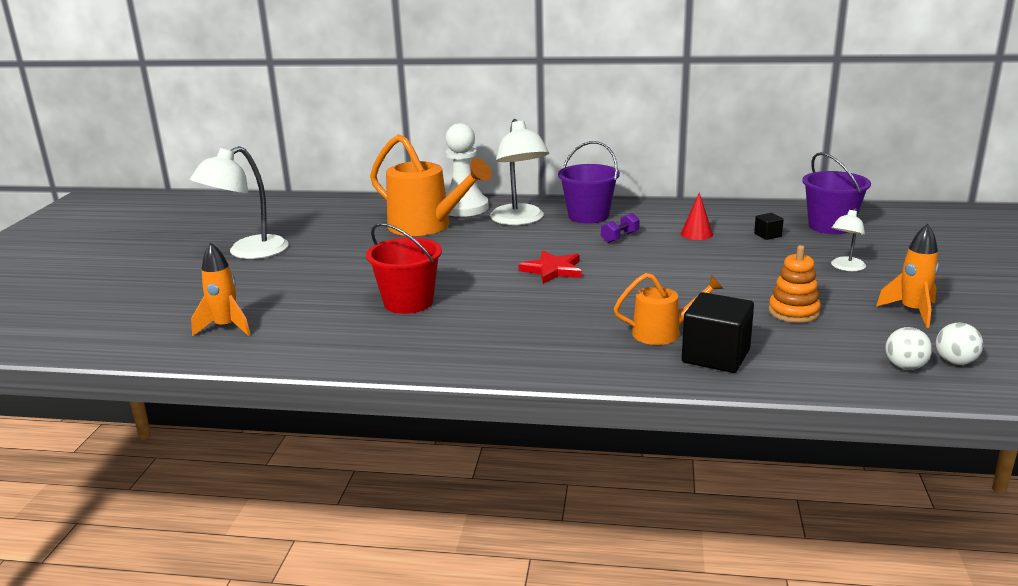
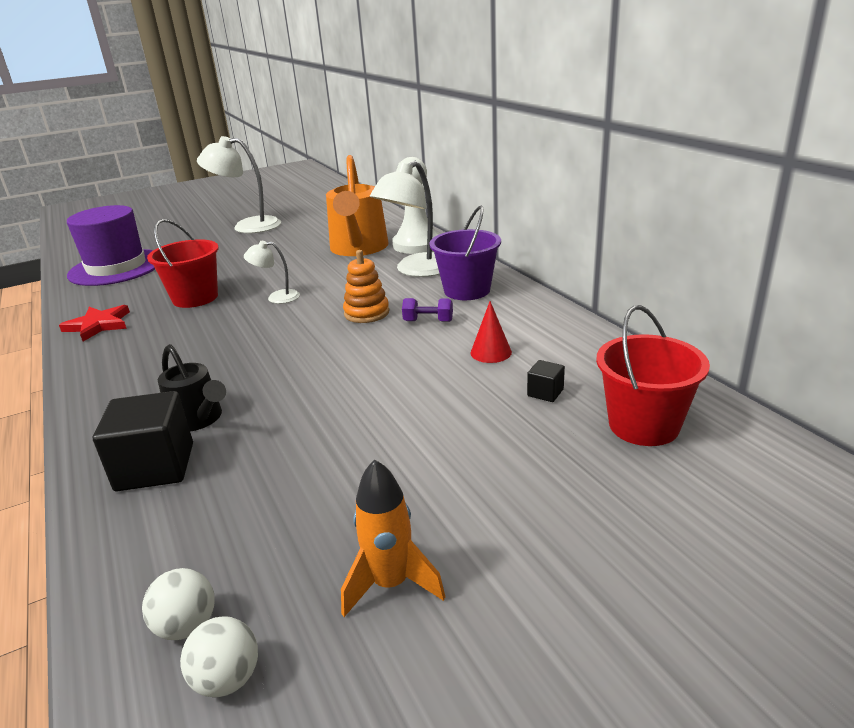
camera: 55 degrees right, 5 degrees up
(226, 327) = (116, 267): orange rocket -> purple hat
(552, 270) = (311, 322): red star -> red star (98, 325)
(663, 333) = (199, 419): orange watering can -> black watering can
(793, 312) = (311, 481): orange stacking toy -> orange stacking toy (366, 313)
(830, 226) = (643, 425): purple bucket -> red bucket
(845, 267) = (501, 479): white lamp -> white lamp (276, 297)

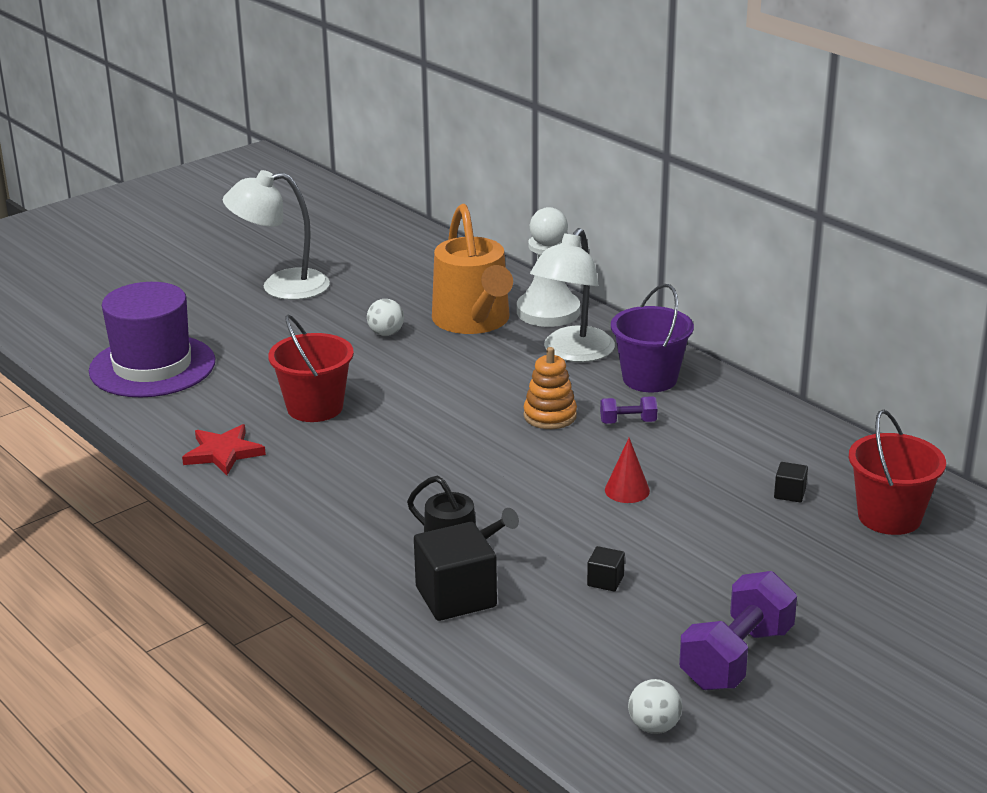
camera: 15 degrees left, 0 degrees up
(187, 626) = (596, 703): white ball -> white ball (386, 333)
(276, 297) = (422, 401): white lamp -> none
(309, 465) = (605, 581): none -> black cube
(391, 584) = (736, 658): orange rocket -> purple dumbbell
(491, 352) = (716, 455): red cone -> red cone (627, 490)

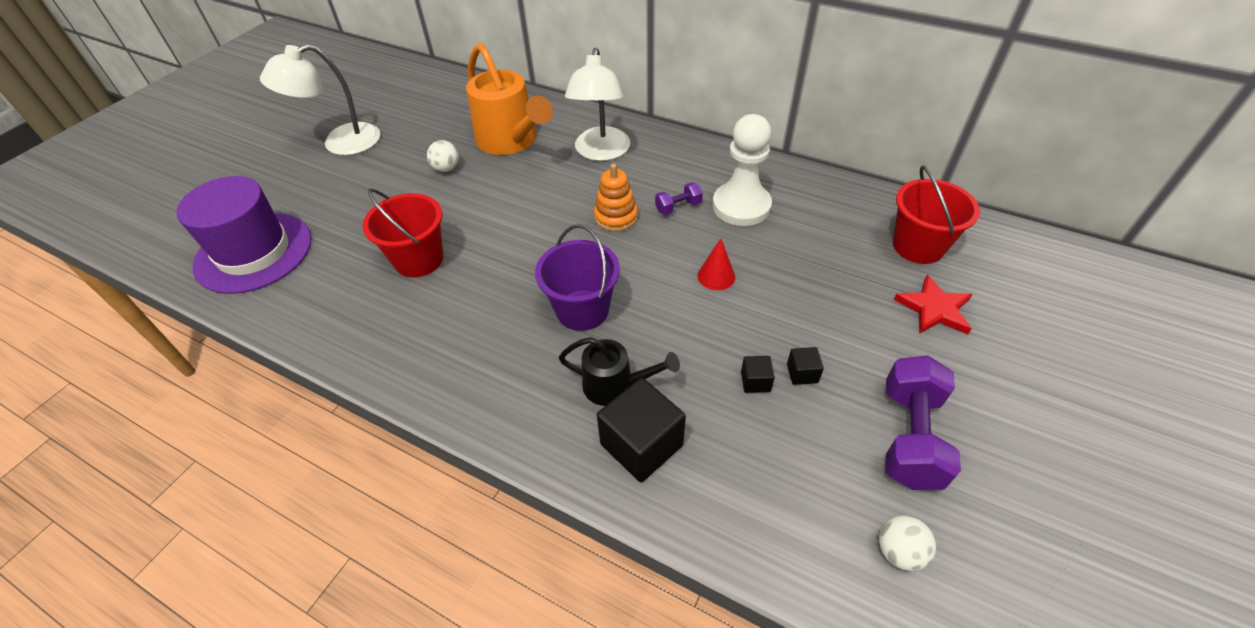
camera: 20 degrees left, 20 degrees up
(223, 453) = (355, 333): red star -> red star (934, 309)
(548, 312) = (563, 119): white pawn -> white pawn (741, 206)
(650, 379) = (670, 162): purple bucket -> purple bucket (582, 310)
(789, 493) = (835, 244): black cube -> black cube (802, 373)

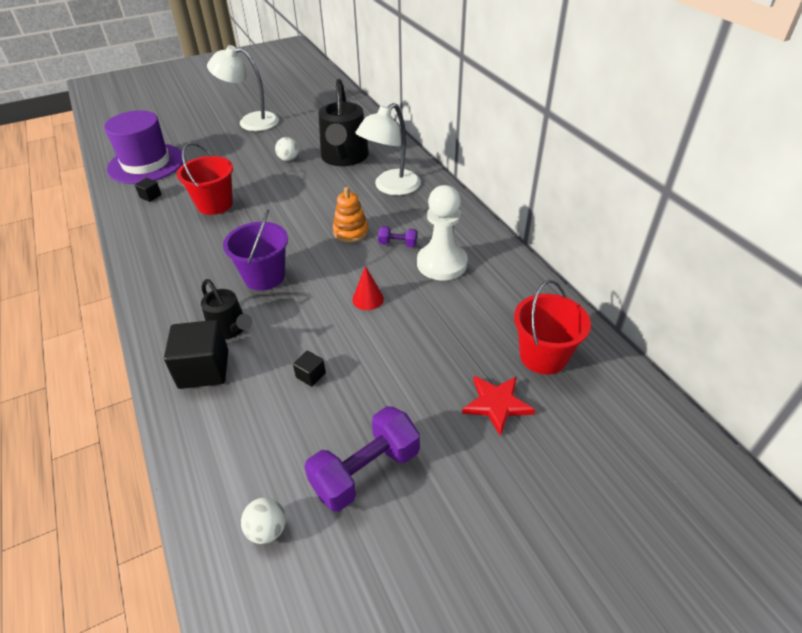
camera: 35 degrees right, 5 degrees down
(511, 141) = (344, 158): orange watering can -> black watering can
(802, 373) = (346, 388): black cube -> black cube (150, 196)

